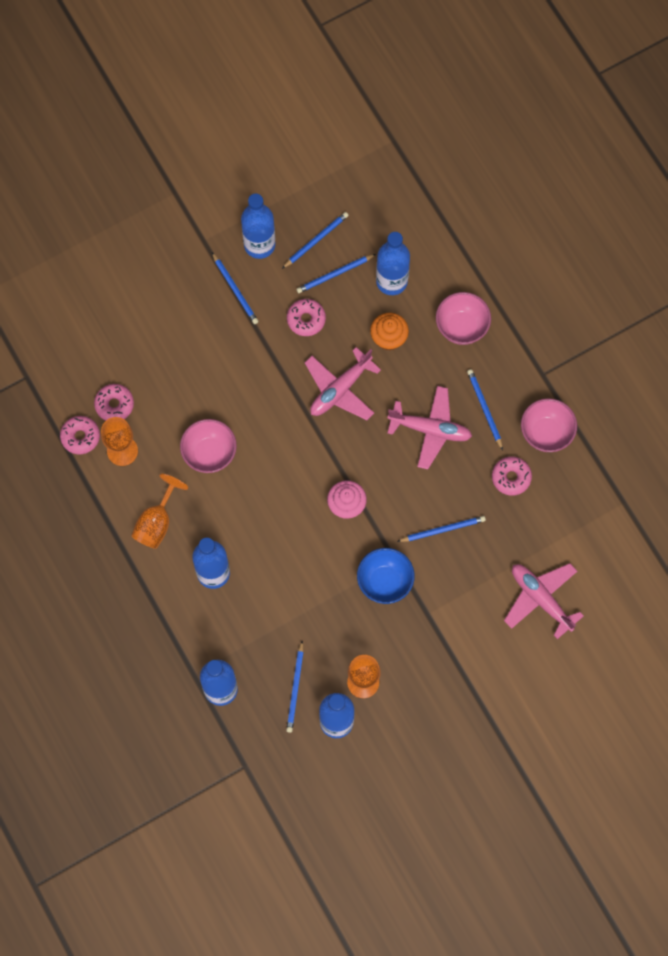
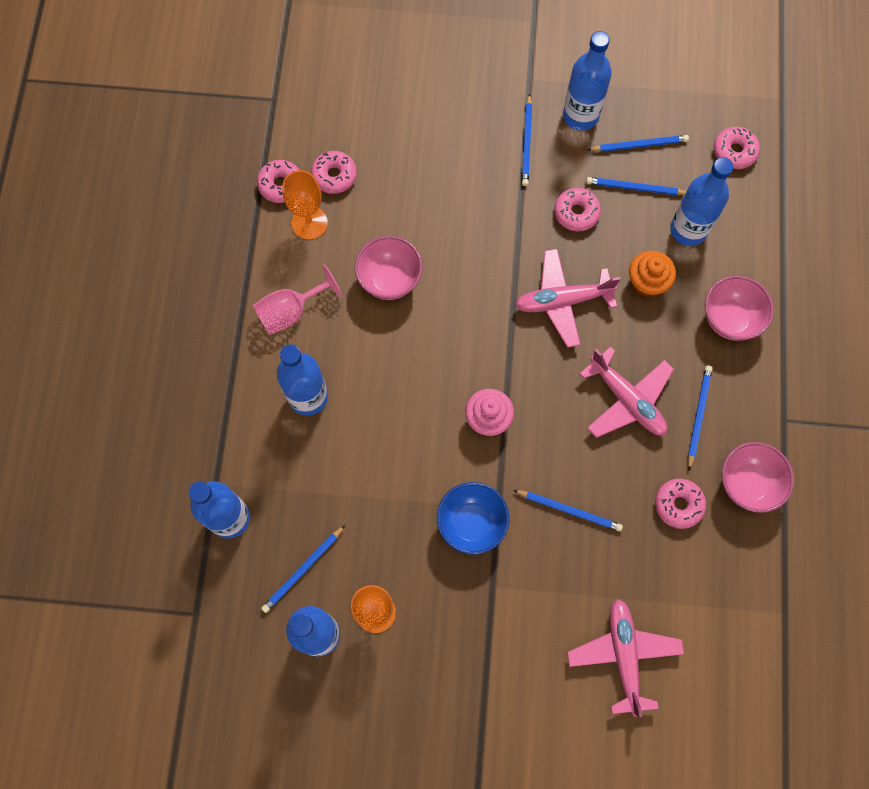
camera: 35 degrees right, 0 degrees up
(157, 522) = (291, 311): orange goblet -> pink goblet
(385, 202) = (734, 152): none -> pink donut

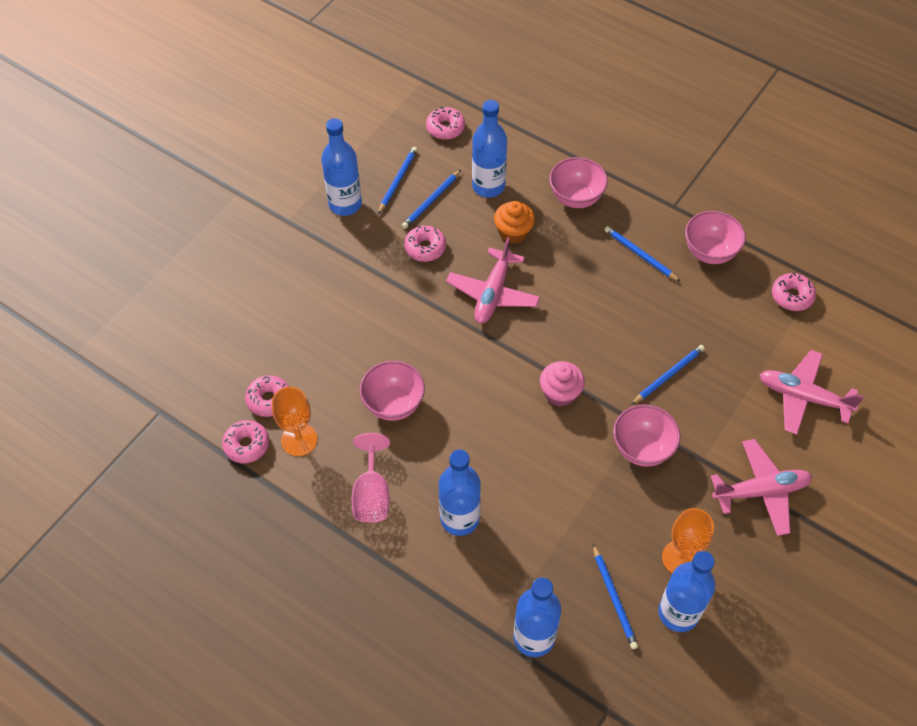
camera: 60 degrees left, 15 degrees down
(471, 523) = (642, 448): blue bowl -> pink bowl
(527, 142) = (341, 250): blue pencil -> none
(627, 400) = (600, 293): pink plane -> pink plane (761, 491)
(678, 505) = (703, 302): pink donut -> pink donut (792, 296)

